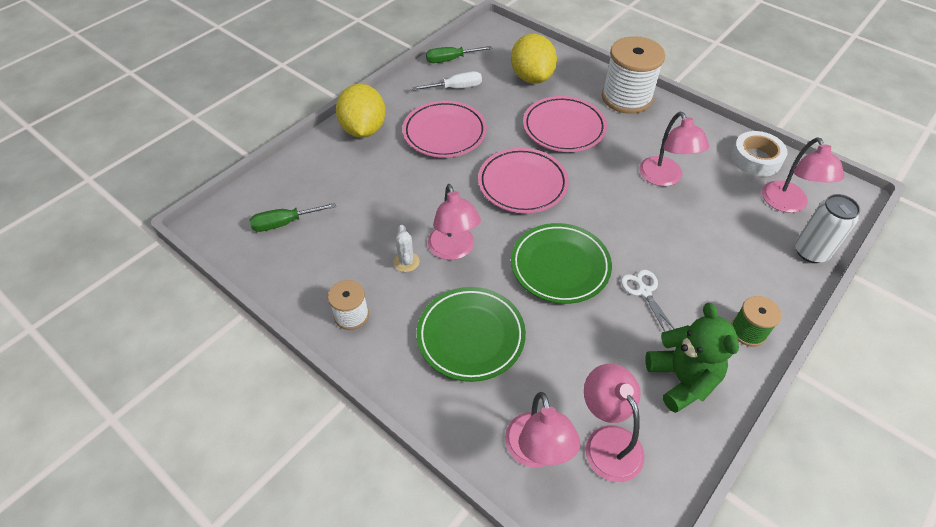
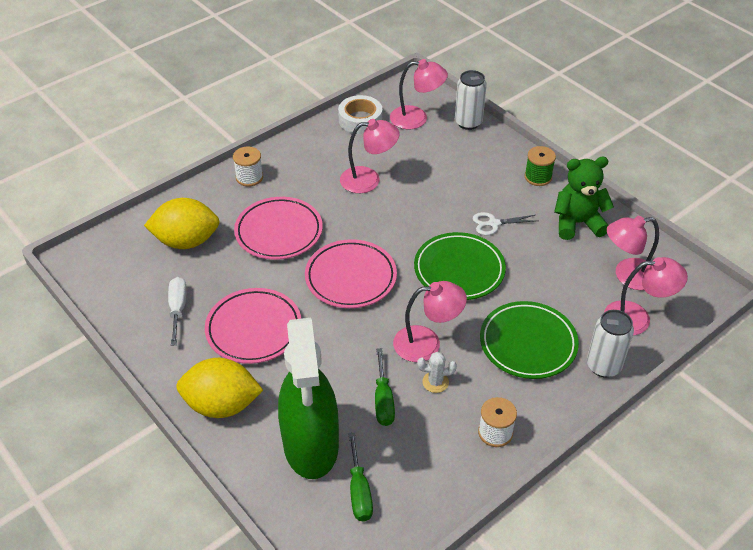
camera: 80 degrees left, 5 degrees down
(328, 187) = (311, 445): none -> green spray bottle
(450, 60) = (121, 307): green screwdriver -> green screwdriver (383, 400)
(453, 414) = (603, 366): none -> white can
(626, 98) = (249, 177): white spool -> white spool, size x0.52

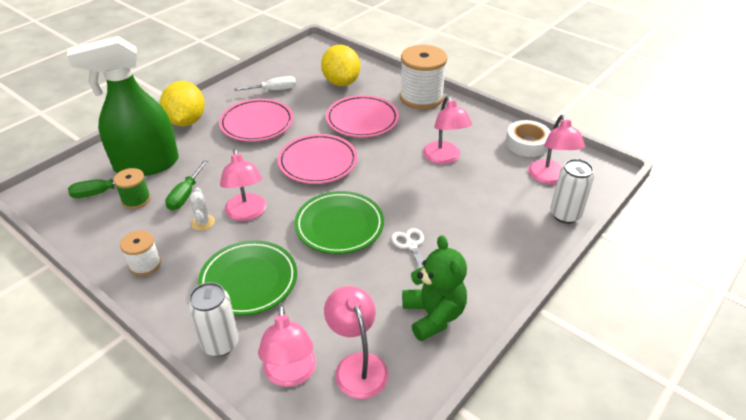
camera: 80 degrees right, 5 degrees down
(249, 177) = (421, 97): white spool -> white spool, size x1.92
(383, 400) = (185, 195): green screwdriver -> green screwdriver turned 60 degrees counterclockwise
(538, 177) = (499, 277): green spool -> green spool (136, 200)

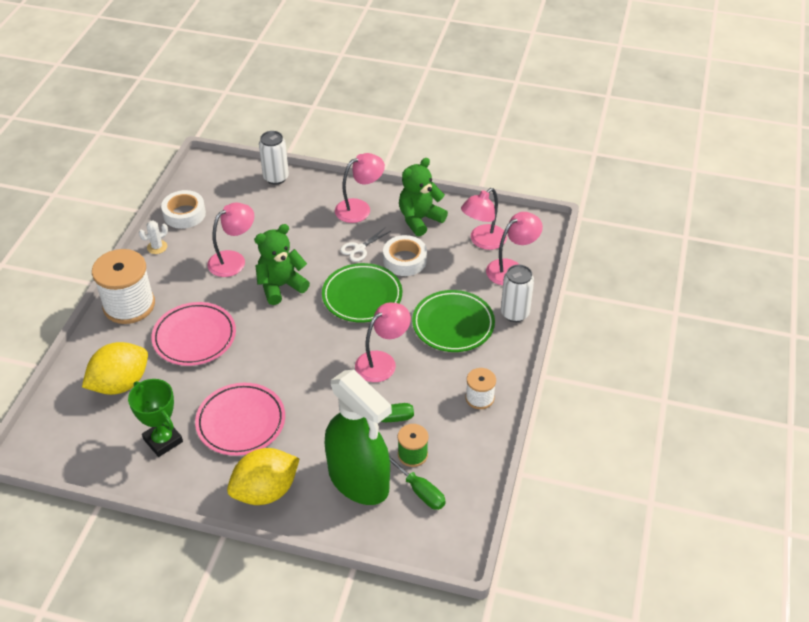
camera: 115 degrees left, 5 degrees up
(203, 222) = (411, 386): white cactus -> white cactus (157, 247)
(273, 90) = (163, 440): white screwdriver -> green trophy
(318, 162) = (284, 343): pink plate -> none
(370, 276) = (404, 260): none -> white tape
(390, 177) = (281, 286): none -> green teddy bear
(550, 178) = (231, 192): pink lamp -> pink lamp (359, 208)

